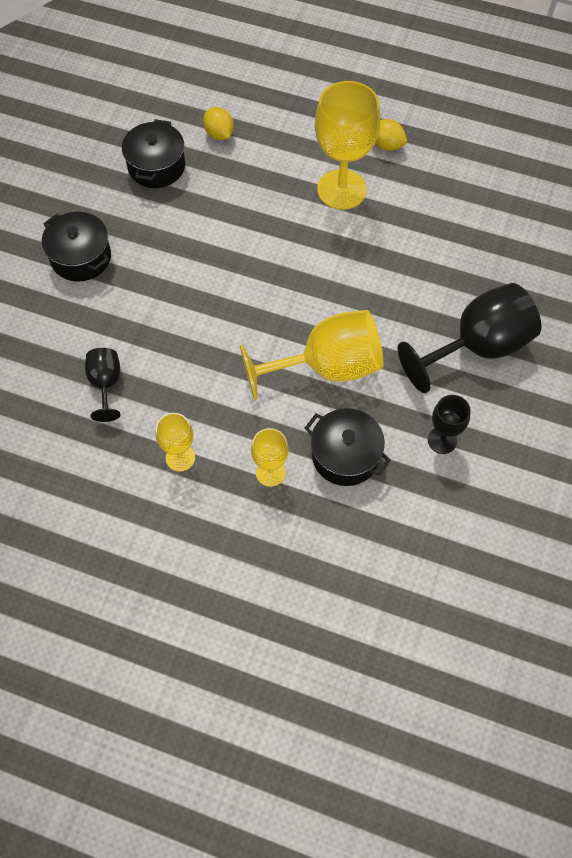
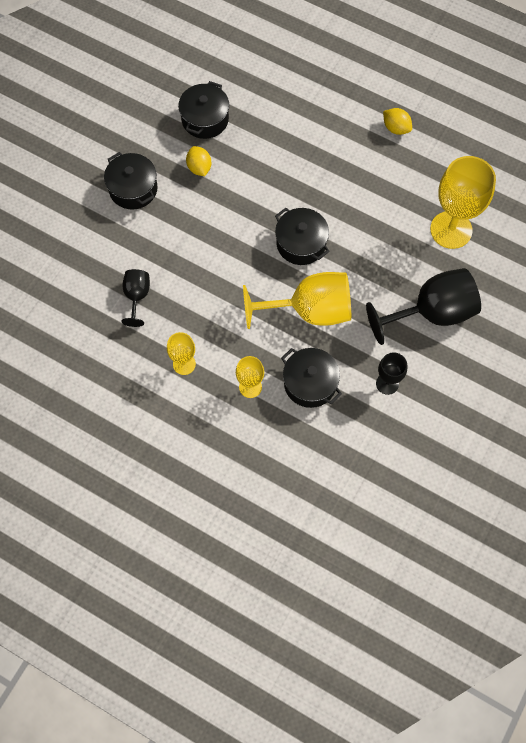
camera: 10 degrees right, 5 degrees up
(219, 134) = (260, 98): yellow lemon -> yellow lemon (199, 168)
(300, 290) = (301, 243): none -> black pot
(341, 189) = (351, 162): yellow goblet -> yellow goblet (451, 230)

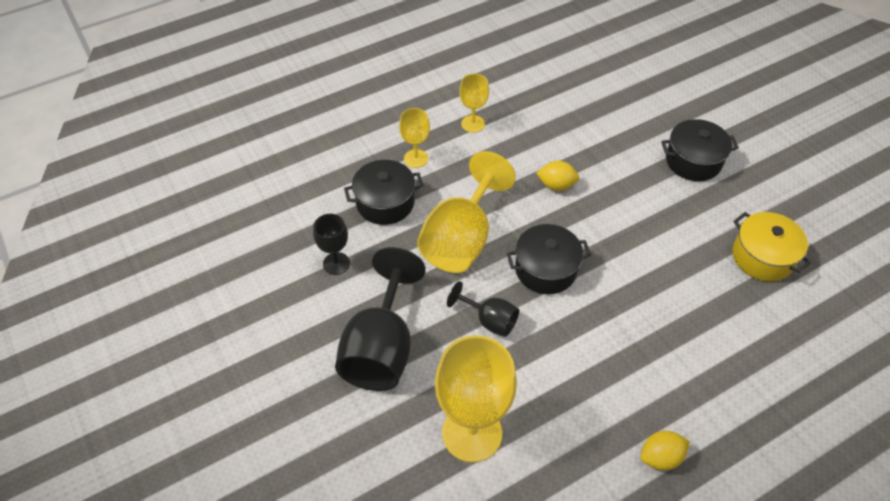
camera: 120 degrees right, 15 degrees down
(137, 297) = (564, 119): black goblet -> black goblet (489, 320)
(199, 168) = (694, 224): yellow lemon -> yellow lemon (556, 185)
(205, 119) = (762, 257): black pot -> yellow pot

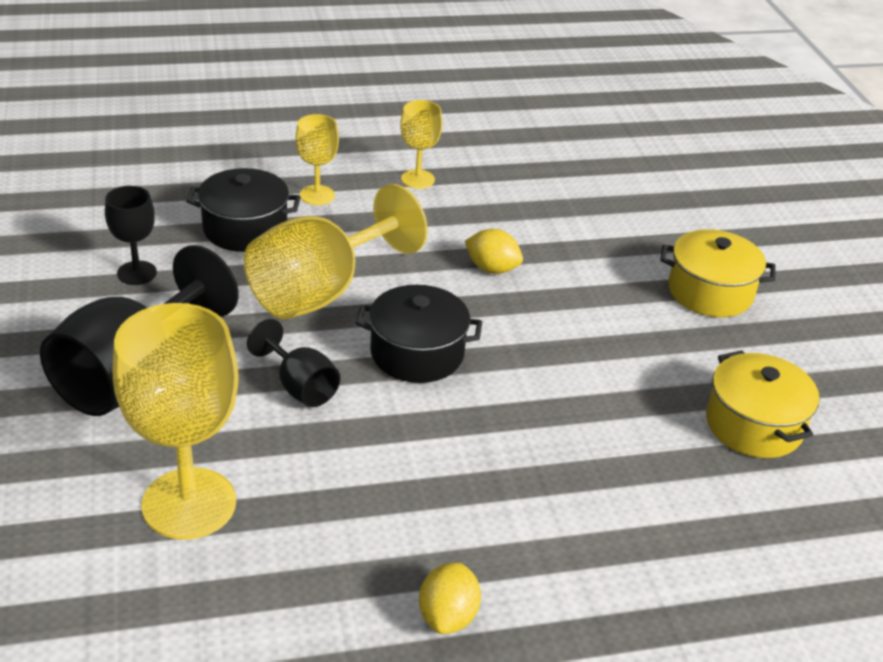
camera: 15 degrees right, 15 degrees down
(660, 457) = (448, 616): yellow lemon -> yellow lemon turned 75 degrees counterclockwise
(693, 161) = (710, 292): black pot -> yellow pot

